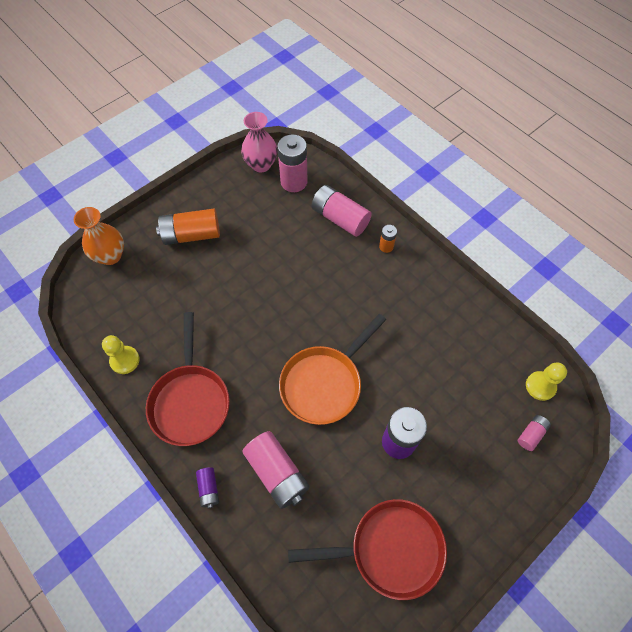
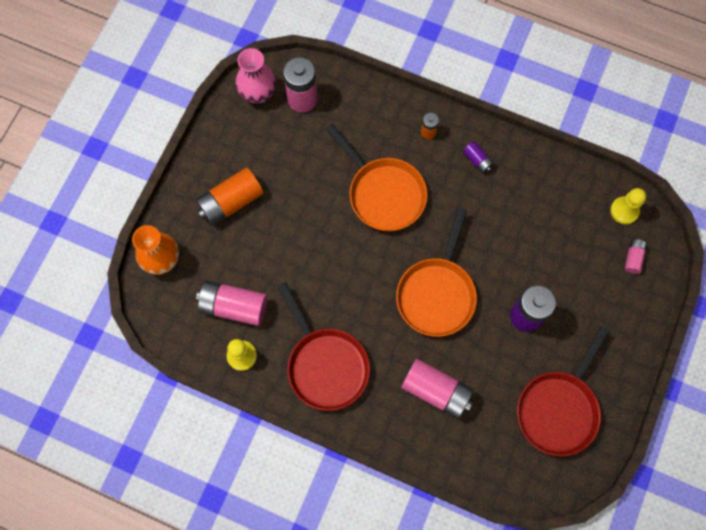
camera: 25 degrees left, 10 degrees up
(209, 489) = (385, 431): purple battery -> purple battery (477, 160)
(321, 279) = (383, 193): none -> orange pan
(340, 218) = (369, 121): pink battery -> pink battery (234, 306)
(389, 549) = (559, 408): red pan -> red pan turned 150 degrees clockwise

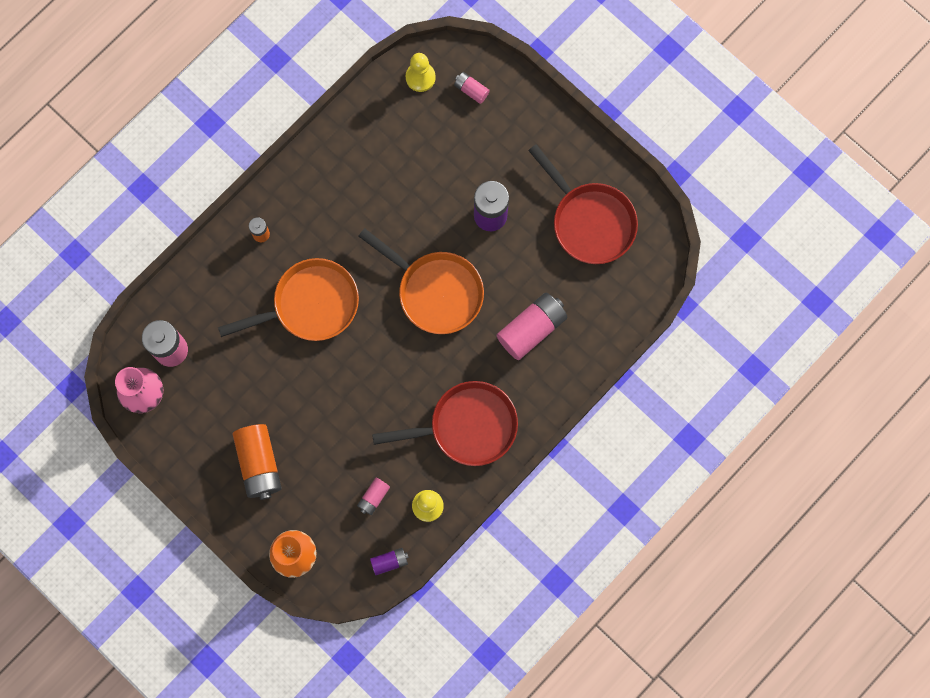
camera: 70 degrees left, 5 degrees up
(234, 306) = (373, 497): pink battery -> pink battery, size x0.51
(477, 160) = (311, 197): purple battery -> purple battery (389, 561)

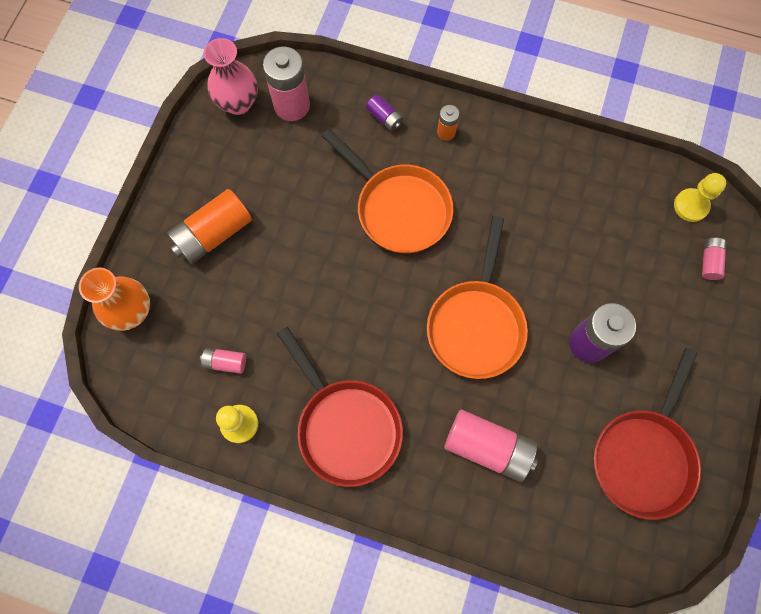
camera: 65 degrees right, 5 degrees down
(389, 561) = (162, 411): purple battery -> purple battery (385, 118)

